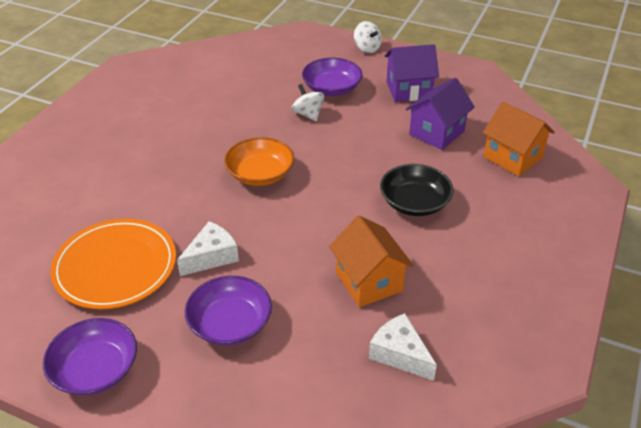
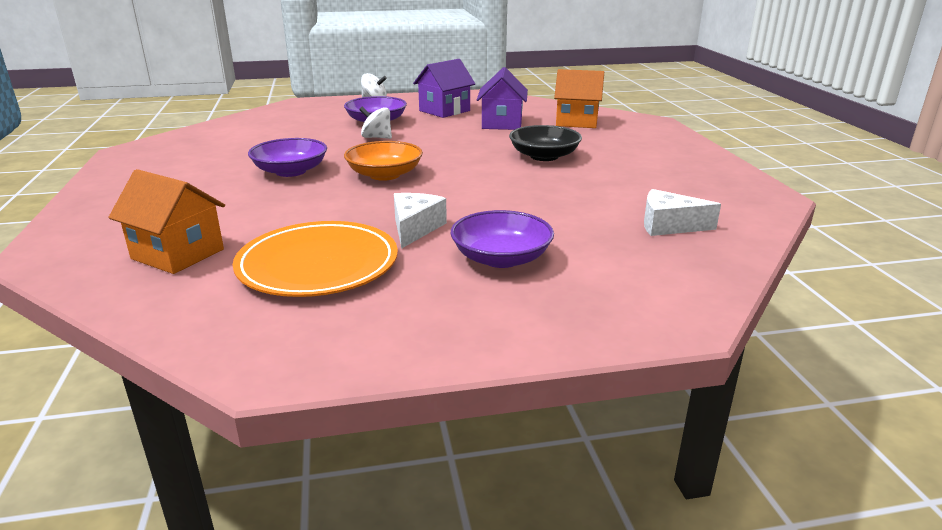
camera: 35 degrees left, 15 degrees down
(95, 370) = (408, 335): purple bowl -> purple bowl (290, 171)
(369, 281) = (579, 200): orange house -> orange house (177, 254)

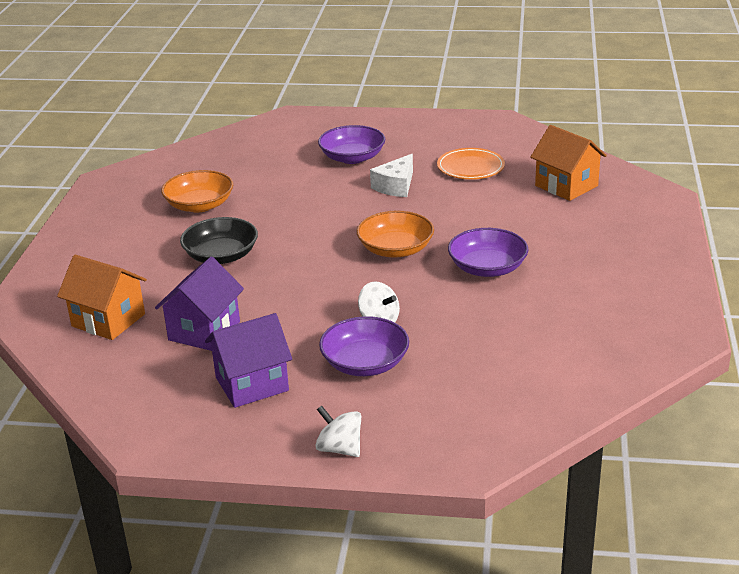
camera: 160 degrees left, 5 degrees up
(318, 264) = (470, 167): orange plate -> orange plate, size x0.64
(623, 187) = (199, 205): none -> orange bowl
(669, 226) = (217, 166): white cheese -> none

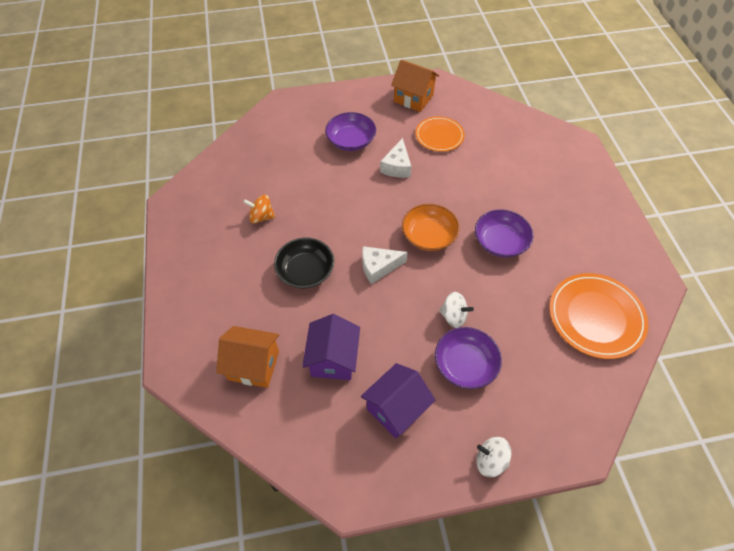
camera: 20 degrees left, 25 degrees up
(199, 205) = (261, 217): orange bowl -> orange spinning top
(312, 266) = (378, 267): none -> white cheese
(566, 186) = (512, 144): orange house -> orange house (413, 98)
(573, 353) = (595, 317): none -> orange plate

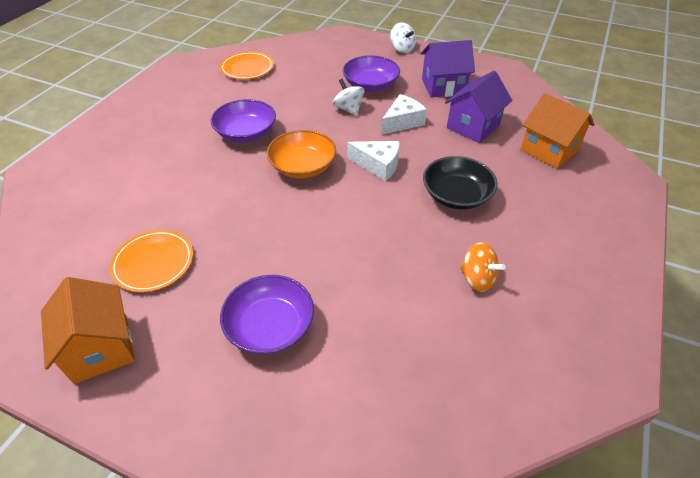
camera: 145 degrees left, 10 degrees down
(397, 166) = (252, 252): white cheese -> white cheese (402, 122)
(595, 317) = (247, 68): orange plate -> orange plate, size x0.64

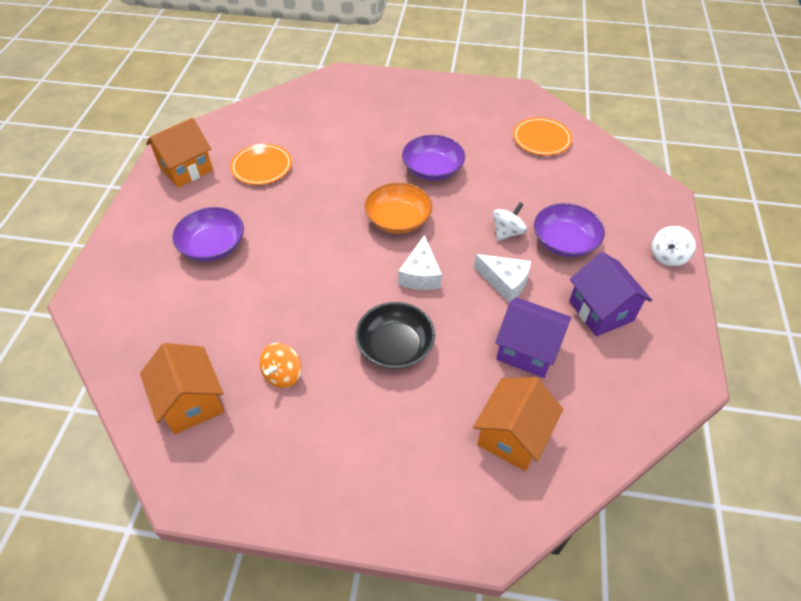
camera: 75 degrees right, 5 degrees up
(505, 364) = (192, 402): none -> orange house

